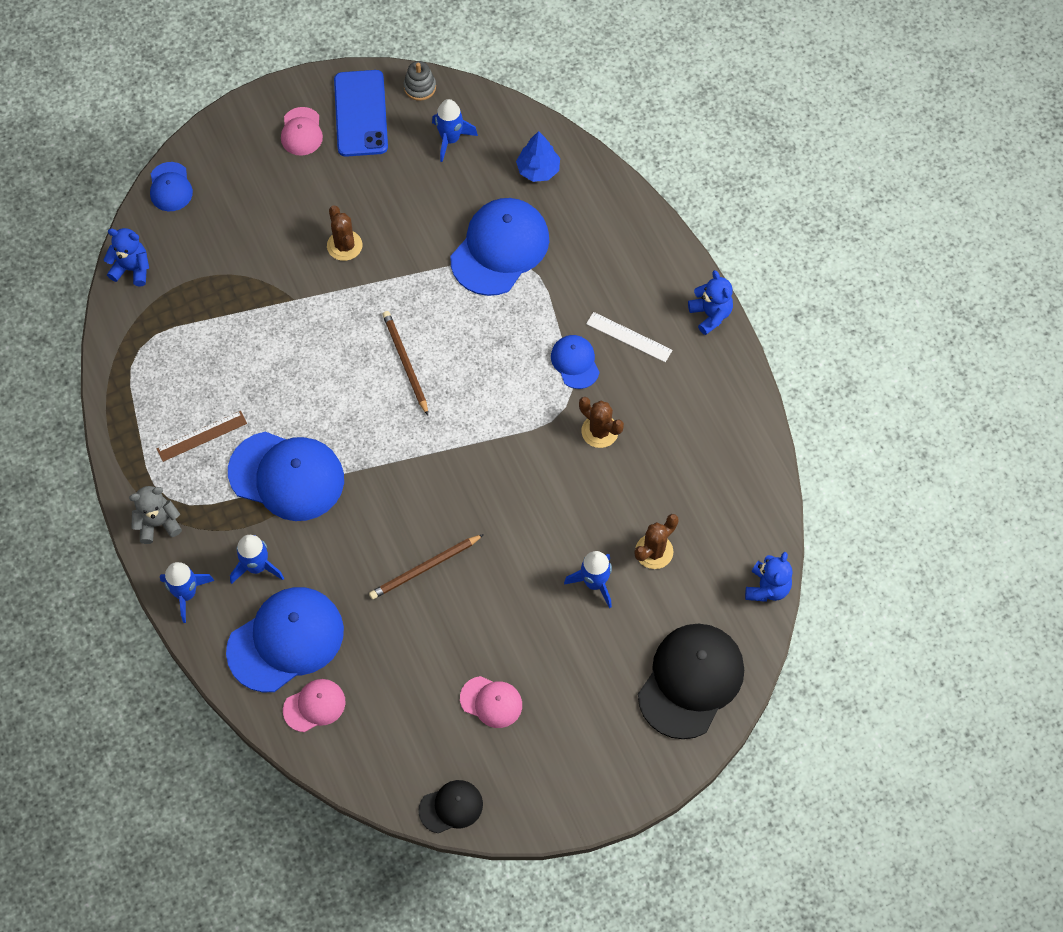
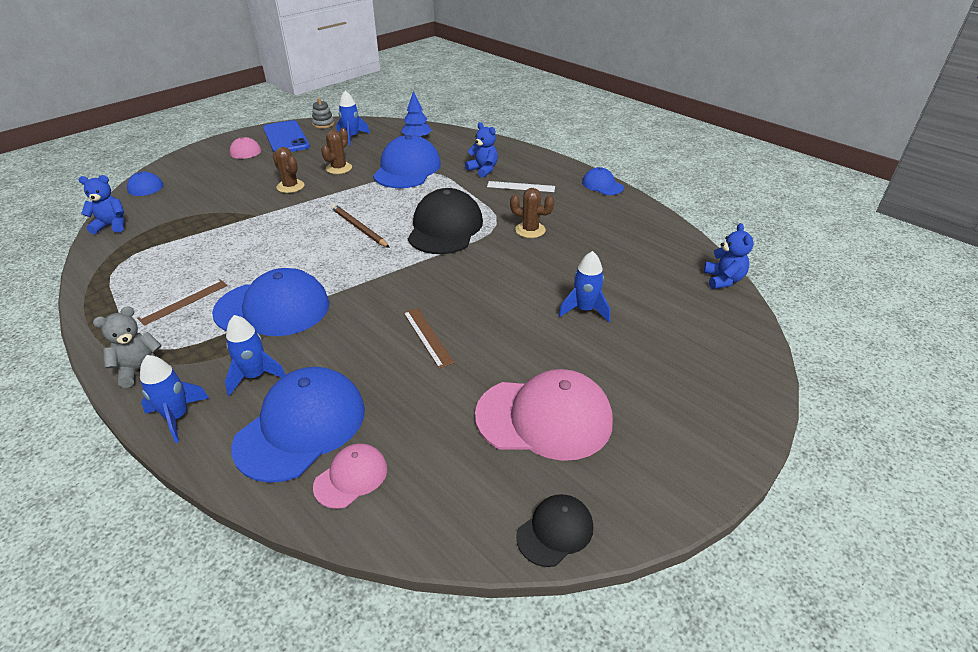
camera: 20 degrees left, 25 degrees down
(424, 568) = (427, 337): brown pencil -> brown ruler
(491, 702) = (544, 418): pink cap -> pink cap, size x1.94
(575, 362) = (490, 204): blue cap -> blue cap (602, 185)
(654, 551) = (619, 281): brown cactus -> brown cactus (339, 168)
(691, 681) = (716, 351): black cap -> black cap (445, 228)
(710, 315) = (569, 169): blue teddy bear -> blue teddy bear (483, 170)

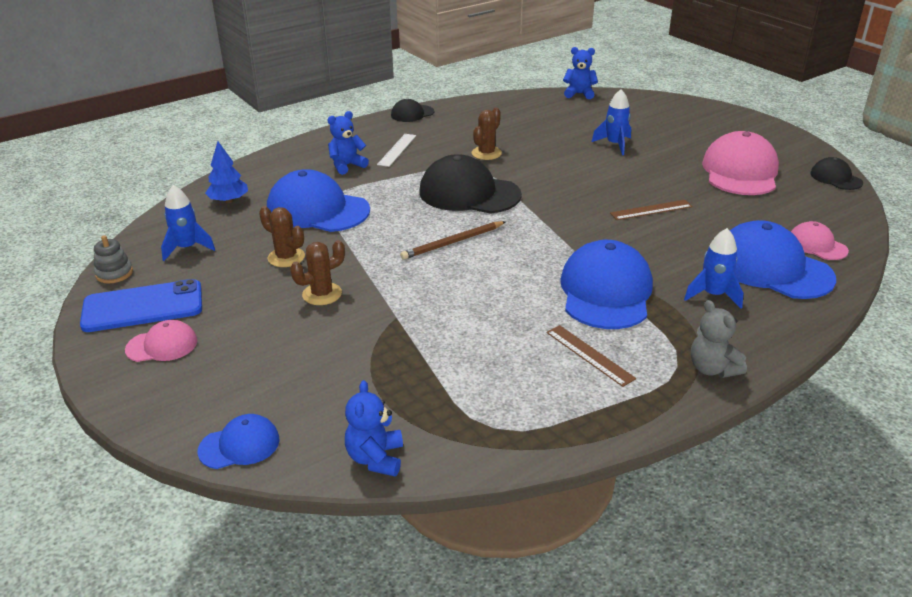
camera: 80 degrees left, 5 degrees down
(177, 417) = (775, 334): blue rocket -> none
(602, 185) = (412, 114): blue cap -> black cap

